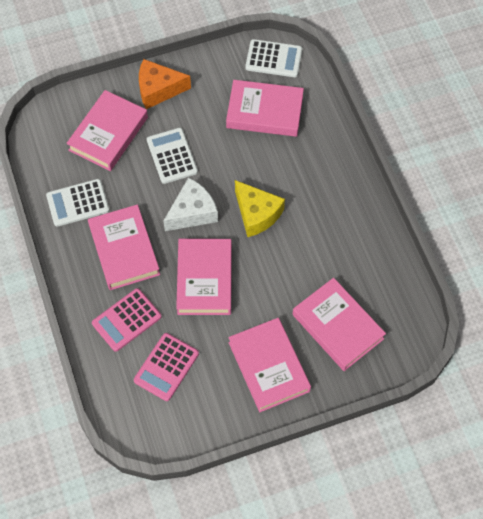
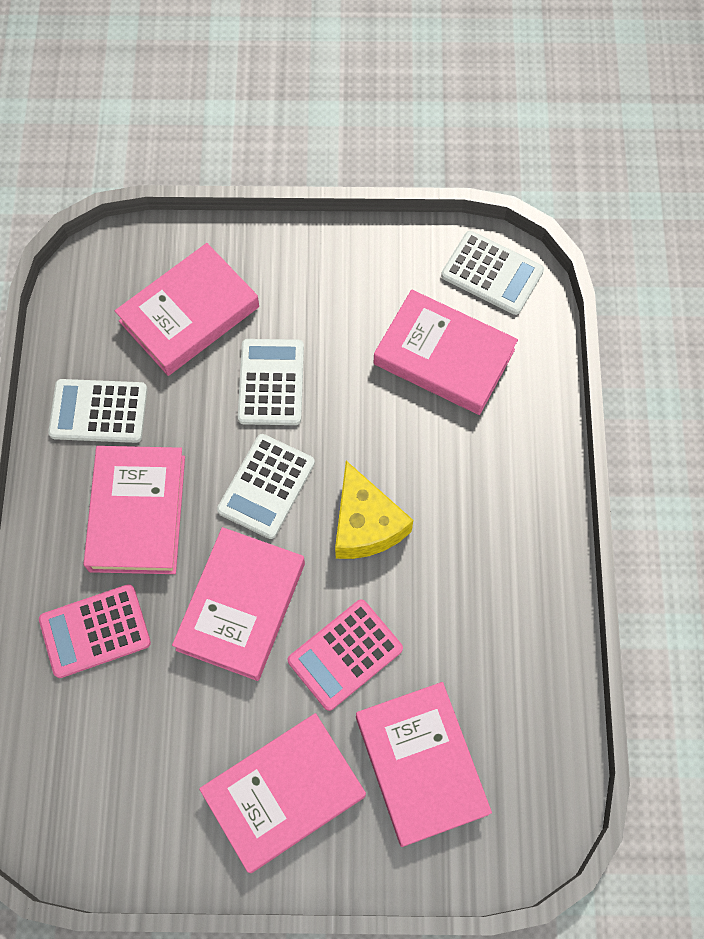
camera: 20 degrees right, 5 degrees up
(158, 89) = (293, 267): orange cheese -> none
(166, 367) = (124, 733): pink calculator -> pink calculator (345, 654)
(192, 212) = (266, 486): white cheese -> white calculator
(269, 367) = (284, 793): pink book -> pink book turned 60 degrees clockwise

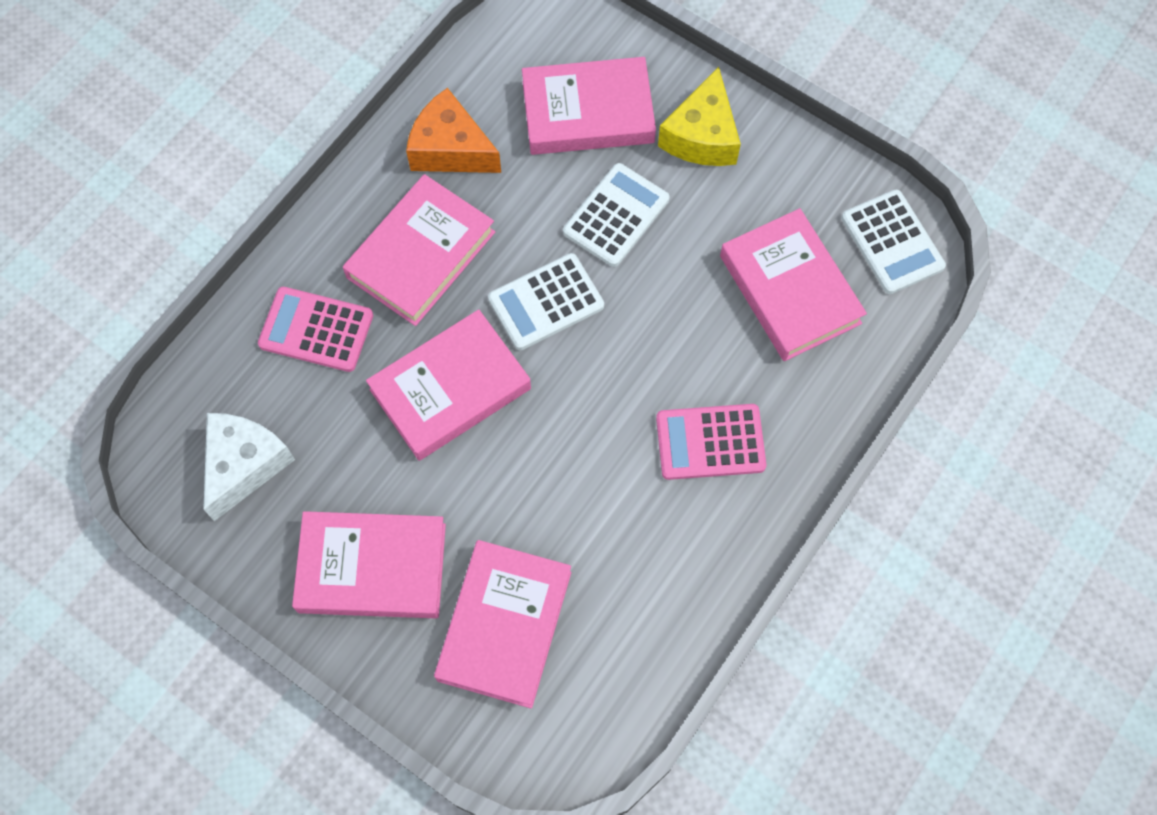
camera: 35 degrees right, 0 degrees up
(99, 411) = (450, 149): white calculator -> orange cheese
(116, 783) = (244, 465): none -> white cheese
(345, 654) = (508, 489): pink calculator -> pink calculator (710, 442)
(365, 524) = (608, 390): yellow cheese -> yellow cheese (702, 136)

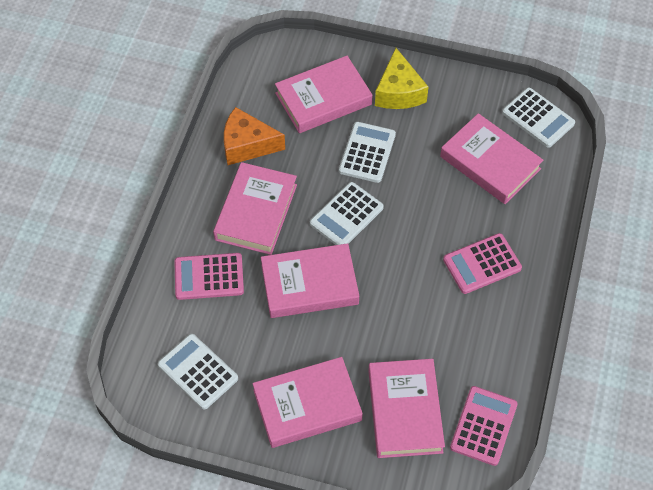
camera: 20 degrees left, 10 degrees down
(244, 465) = (198, 372): white cheese -> white calculator
(450, 389) = (309, 284): pink book -> pink book turned 45 degrees clockwise
(607, 688) = (483, 426): none -> pink calculator

